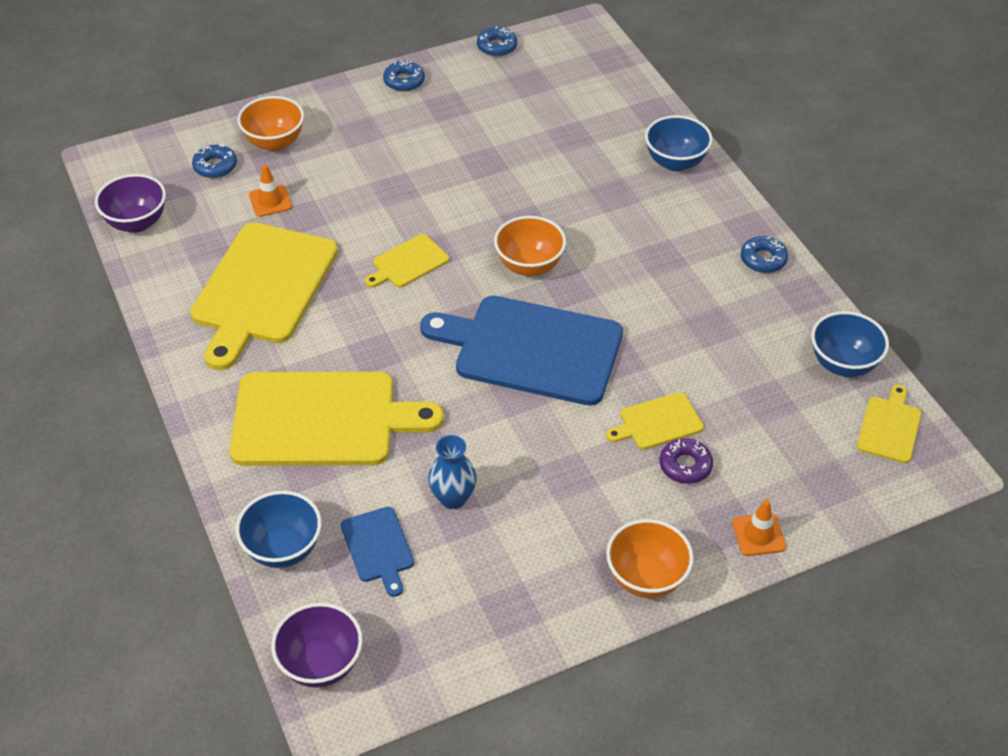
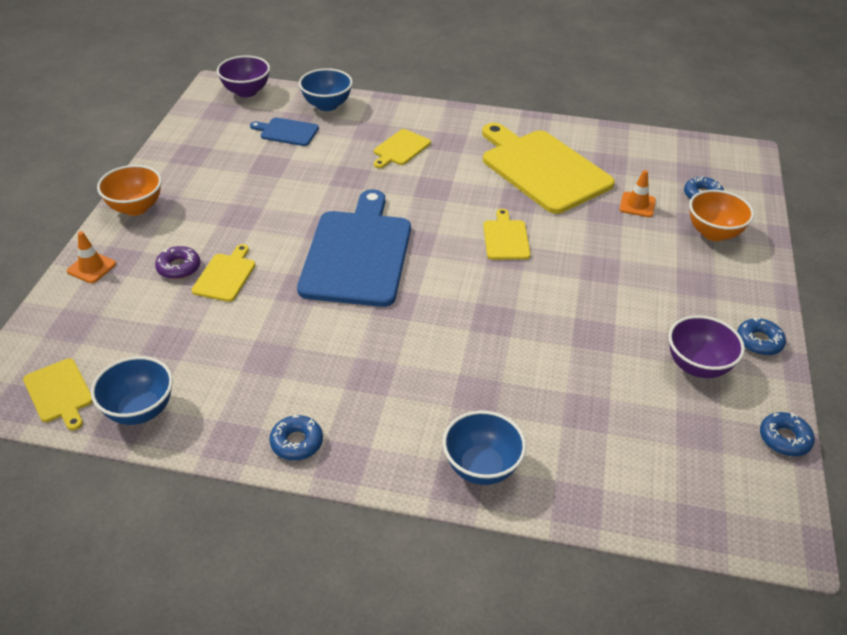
camera: 125 degrees right, 5 degrees down
(137, 222) = (661, 145): purple bowl -> purple bowl (697, 366)
(322, 419) = (400, 149): yellow cutting board -> yellow cutting board, size x0.46
(453, 498) = (284, 168): blue vase -> none
(529, 266) = (440, 295): orange bowl -> none
(531, 349) = (358, 253): blue cutting board -> blue cutting board turned 45 degrees counterclockwise

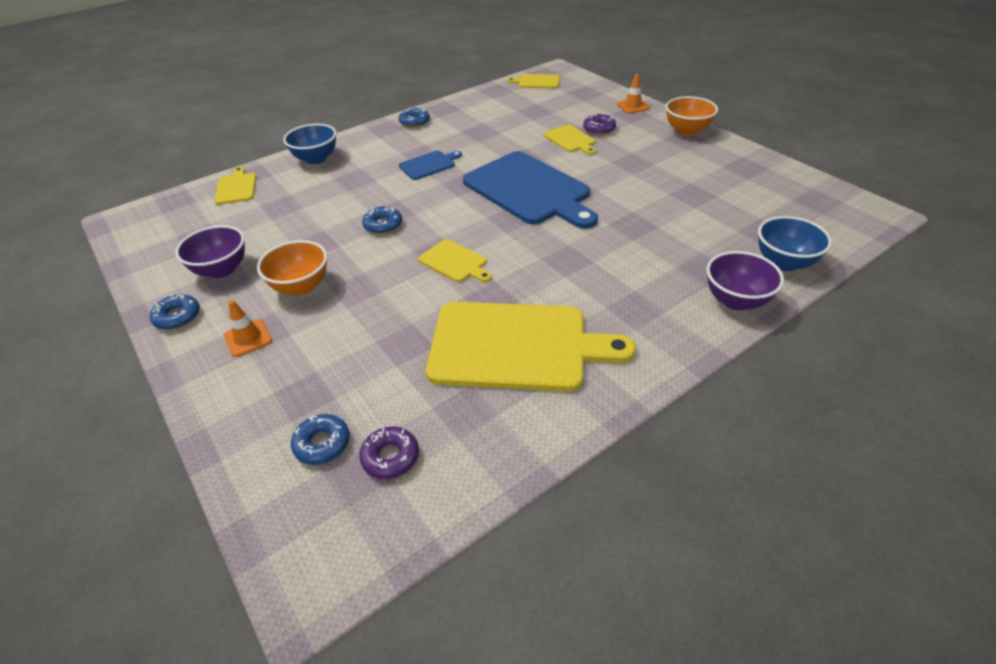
camera: 135 degrees right, 0 degrees up
(140, 410) = (496, 95): blue bowl -> none
(246, 92) = (853, 226): purple bowl -> purple bowl (736, 301)
(287, 132) = (745, 221): blue cutting board -> blue cutting board (429, 165)
(400, 149) = (652, 271): yellow cutting board -> yellow cutting board (236, 187)
(637, 205) = (382, 374): orange traffic cone -> orange traffic cone (248, 338)
(670, 169) = (390, 457): none -> purple donut
(713, 233) = (277, 398): orange bowl -> orange bowl (301, 287)
(784, 439) = (134, 265): blue donut -> blue donut (383, 225)

